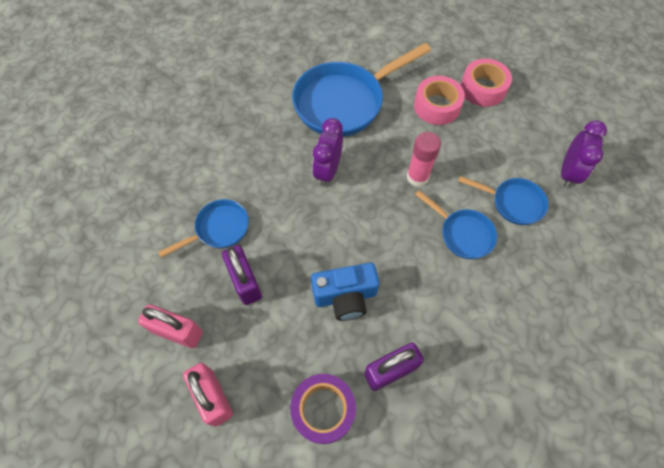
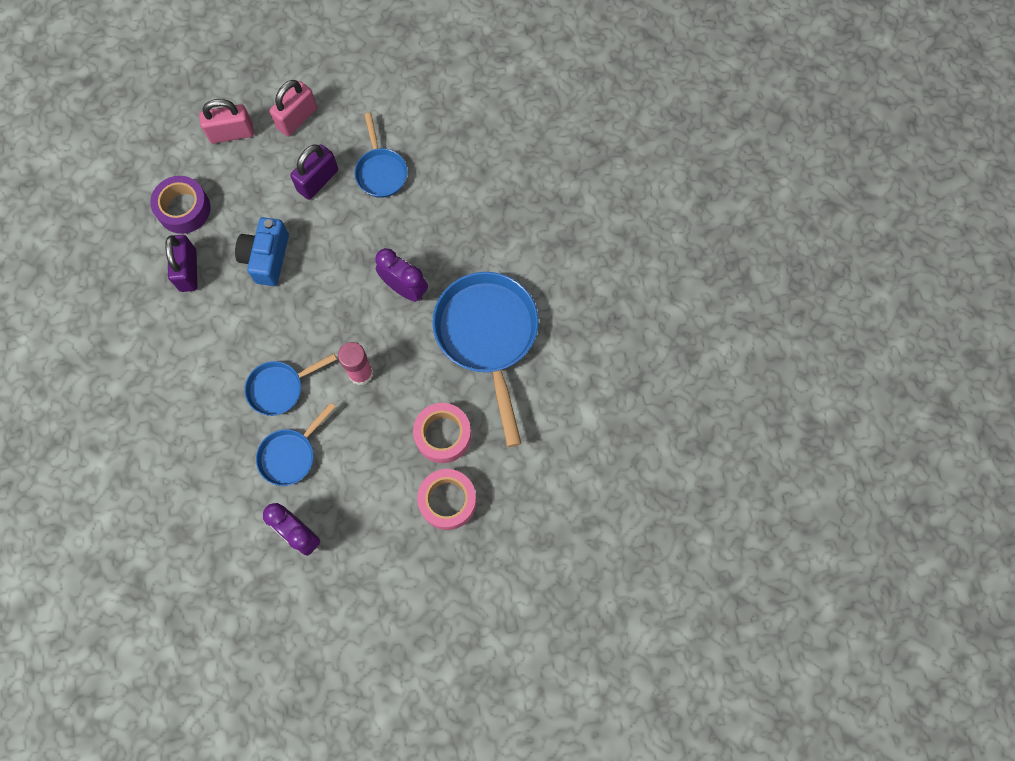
camera: 110 degrees right, 10 degrees up
(245, 282) = (318, 180): purple padlock -> purple padlock turned 45 degrees counterclockwise

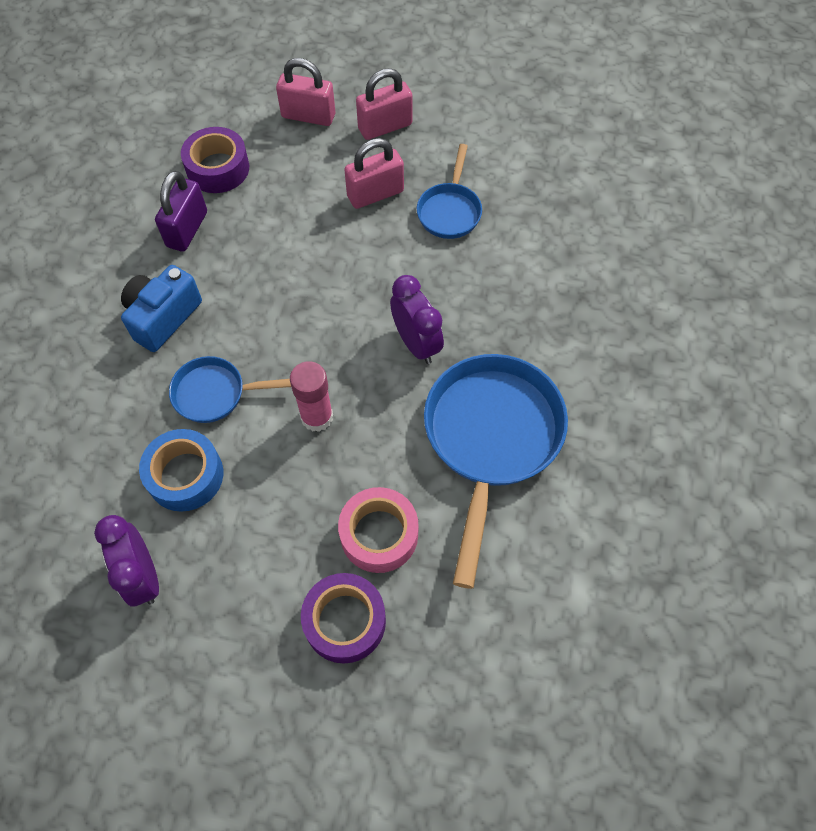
camera: 25 degrees right, 10 degrees down
(266, 258) = (277, 250): blue camera -> blue camera (163, 317)
(290, 455) = (185, 475): blue pan -> blue tape
(318, 180) = (375, 194): purple padlock -> pink padlock
(447, 501) = (345, 621): pink tape -> purple tape

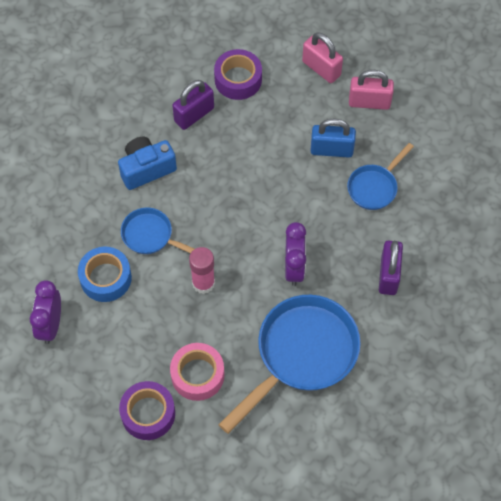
camera: 30 degrees right, 0 degrees up
(375, 194) = (331, 150): pink padlock -> blue padlock
(529, 297) = (388, 275): none -> purple padlock

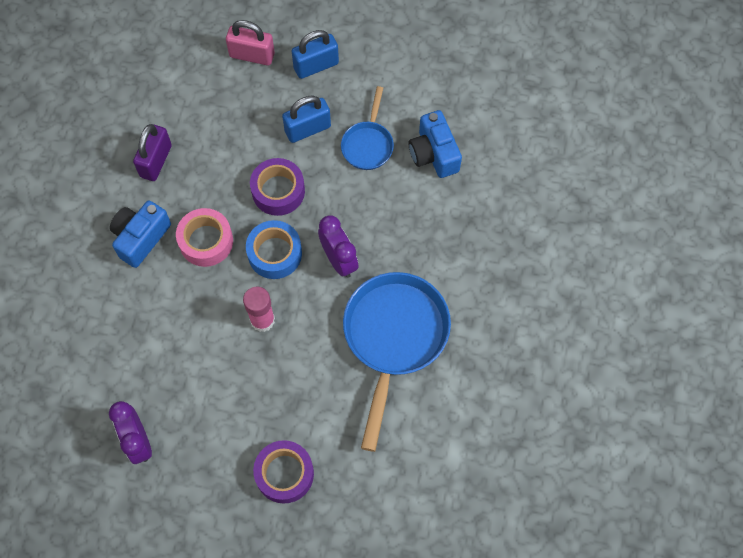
camera: 30 degrees left, 5 degrees up
(105, 278) = (165, 366): blue tape -> blue tape (275, 253)
(151, 236) = (184, 301): blue pan -> none
(197, 375) = (309, 411): pink tape -> pink tape (206, 241)
(238, 79) = (178, 105): purple tape -> purple tape (278, 191)
(369, 102) = (316, 66): pink padlock -> blue padlock
(388, 275) = (429, 221): purple padlock -> none
(426, 222) = (433, 154): none -> blue camera

